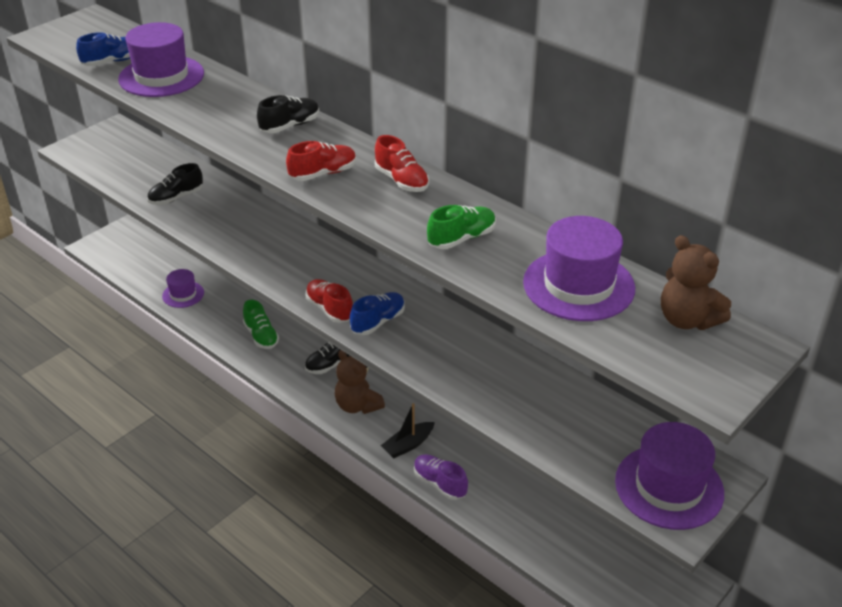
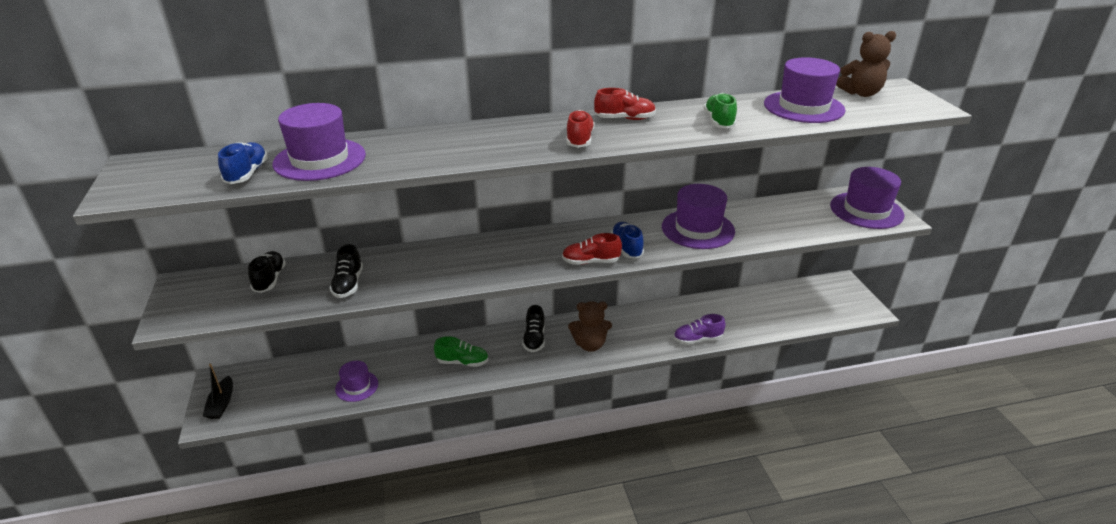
camera: 55 degrees left, 5 degrees down
(290, 126) = (492, 133): black shoe -> black shoe (269, 279)
(408, 445) = (650, 338): black boat -> black boat (221, 404)
(466, 357) = (698, 229): none -> purple hat

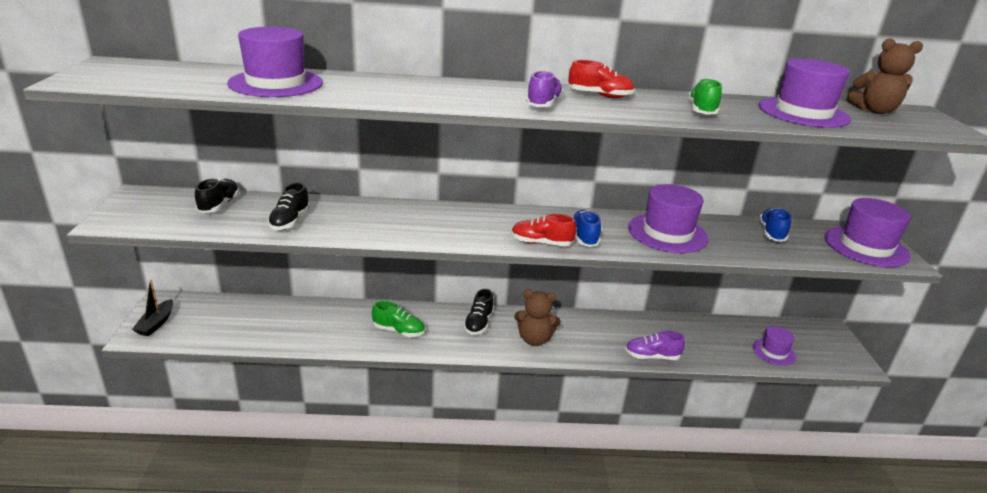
camera: 10 degrees right, 5 degrees down
(247, 174) = (201, 83): blue shoe -> blue shoe (771, 233)
(357, 386) = (287, 333): purple hat -> purple hat (773, 352)
(579, 139) = (543, 104): red shoe -> purple shoe

